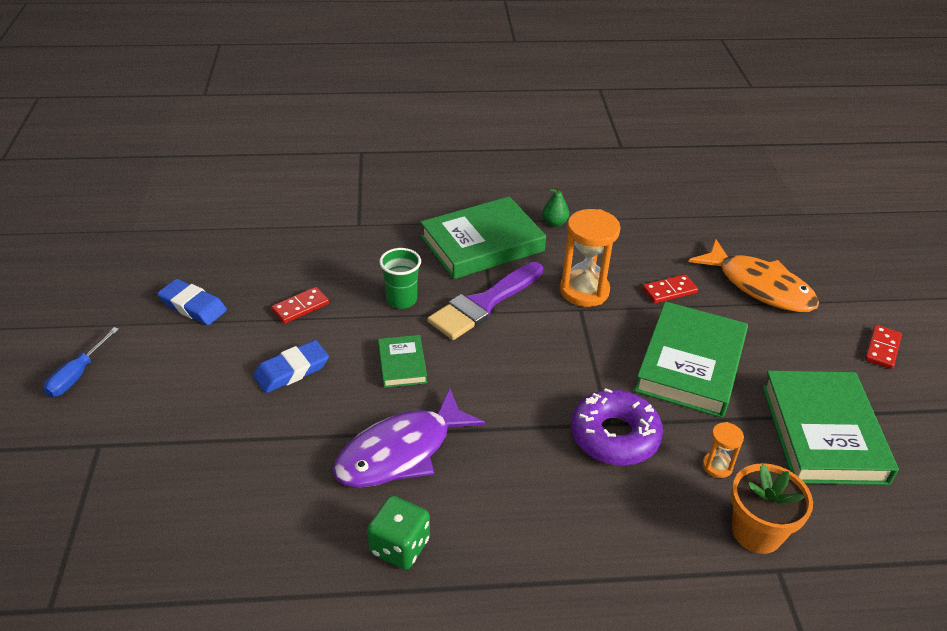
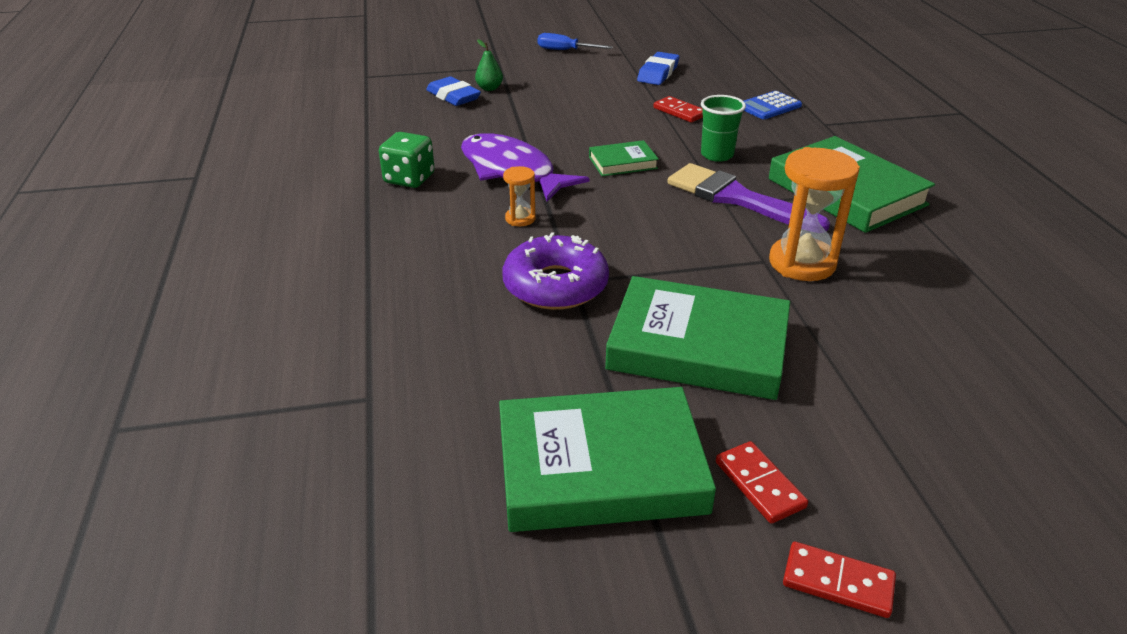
camera: 85 degrees right, 5 degrees down
(292, 370) = (596, 117): blue eraser -> blue eraser (453, 96)
(310, 247) = (769, 106): none -> blue calculator
(554, 223) = (933, 239): green pear -> green pear (489, 88)
(669, 291) = (848, 333): red domino -> red domino (759, 484)
(717, 466) = (521, 360): orange hourglass -> orange hourglass (520, 219)
(757, 532) = (423, 385): orange flower pot -> none
(759, 287) = (922, 431): orange fish -> none

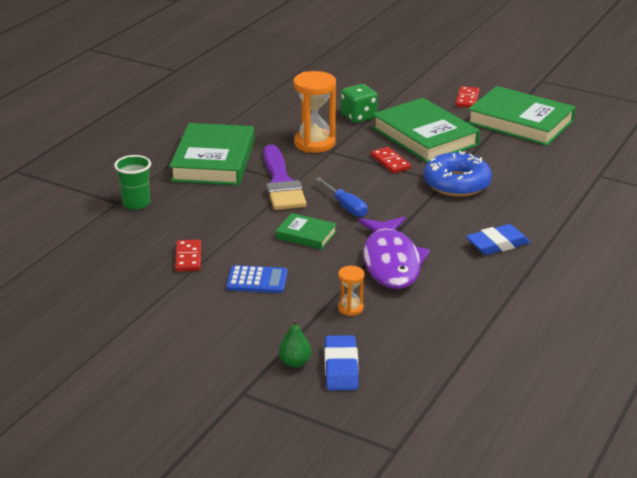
camera: 140 degrees left, 5 degrees down
(409, 179) = (472, 288): green dice -> green dice (358, 117)
(520, 219) = (429, 225): orange hourglass -> orange hourglass (350, 308)
(555, 285) = (456, 183): purple donut -> blue donut
(565, 50) = (140, 387): blue screwdriver -> blue screwdriver (346, 206)
(658, 73) = (121, 307): blue eraser -> blue eraser (497, 244)
(717, 155) = (235, 213): green cup -> green cup (136, 203)
(769, 106) = (117, 232): blue calculator -> blue calculator (257, 280)
(838, 582) = (477, 78): red domino -> red domino (390, 162)

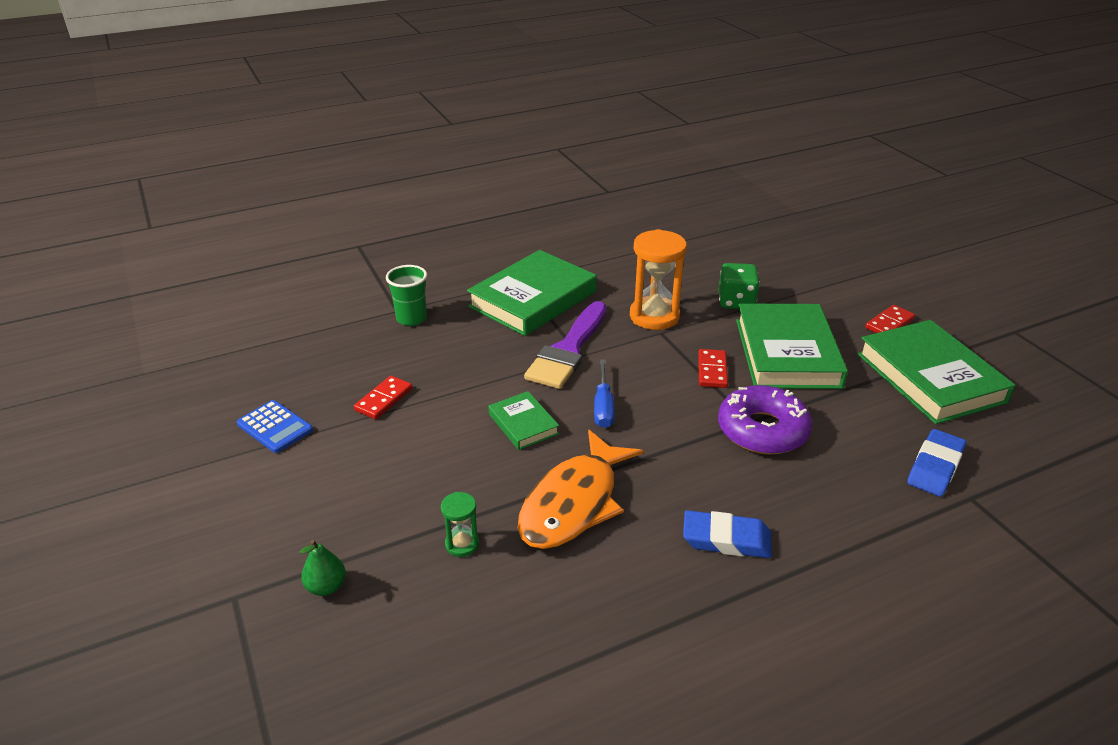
camera: 35 degrees right, 5 degrees up
(257, 280) = (413, 458): blue calculator -> blue calculator (275, 427)
(341, 367) = (362, 622): blue eraser -> blue eraser (935, 467)
(350, 308) = (462, 544): orange hourglass -> green hourglass
(391, 262) = (573, 503): purple fish -> orange fish
(456, 183) = (762, 430): blue donut -> purple donut

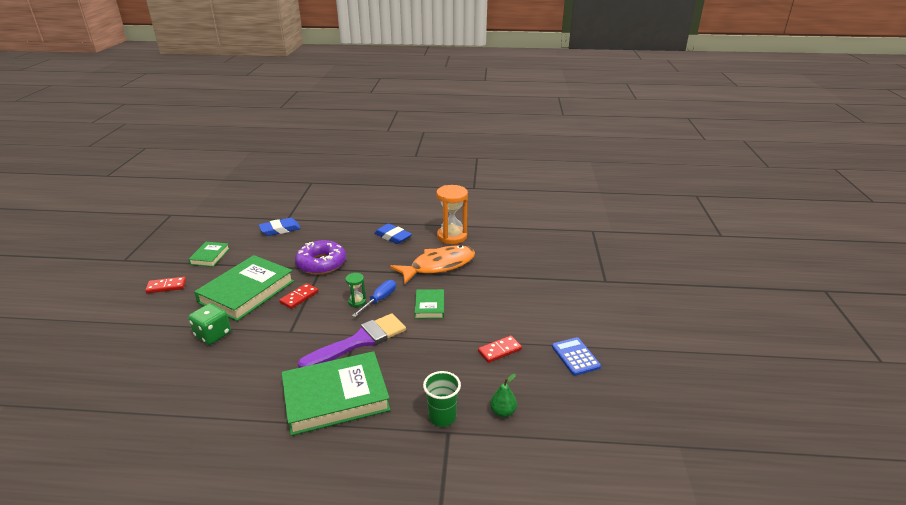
camera: 150 degrees left, 5 degrees down
(326, 587) = (564, 272): green pear -> green pear (503, 412)
(462, 544) = (498, 268): green hourglass -> green hourglass (357, 302)
(654, 316) = (277, 345): orange hourglass -> orange hourglass (452, 236)
(930, 378) = (210, 256): green book -> green book, size x0.49

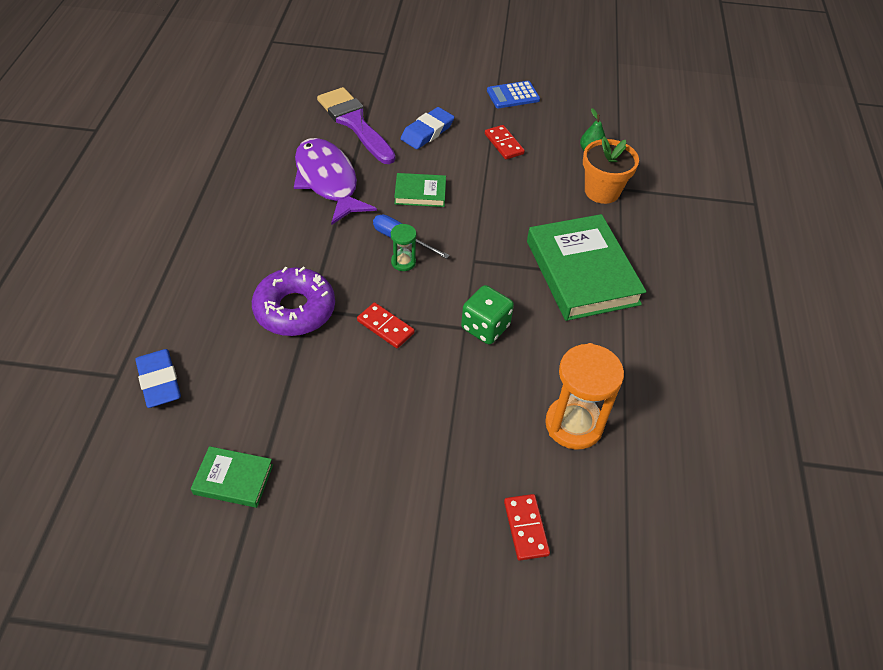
camera: 90 degrees left, 20 degrees up
(166, 286) = (328, 525): red domino -> red domino (526, 528)
(213, 335) = (469, 418): green dice -> green dice (485, 327)
(247, 292) = (362, 396): green book -> none
(359, 341) = (487, 256): purple brush -> purple brush (355, 123)
(393, 236) = (232, 227): blue eraser -> blue eraser (427, 132)
(439, 266) = (328, 181): orange fish -> purple fish
(442, 417) = (602, 191): green cup -> orange flower pot
(452, 236) = (251, 164): orange hourglass -> orange hourglass (574, 425)

